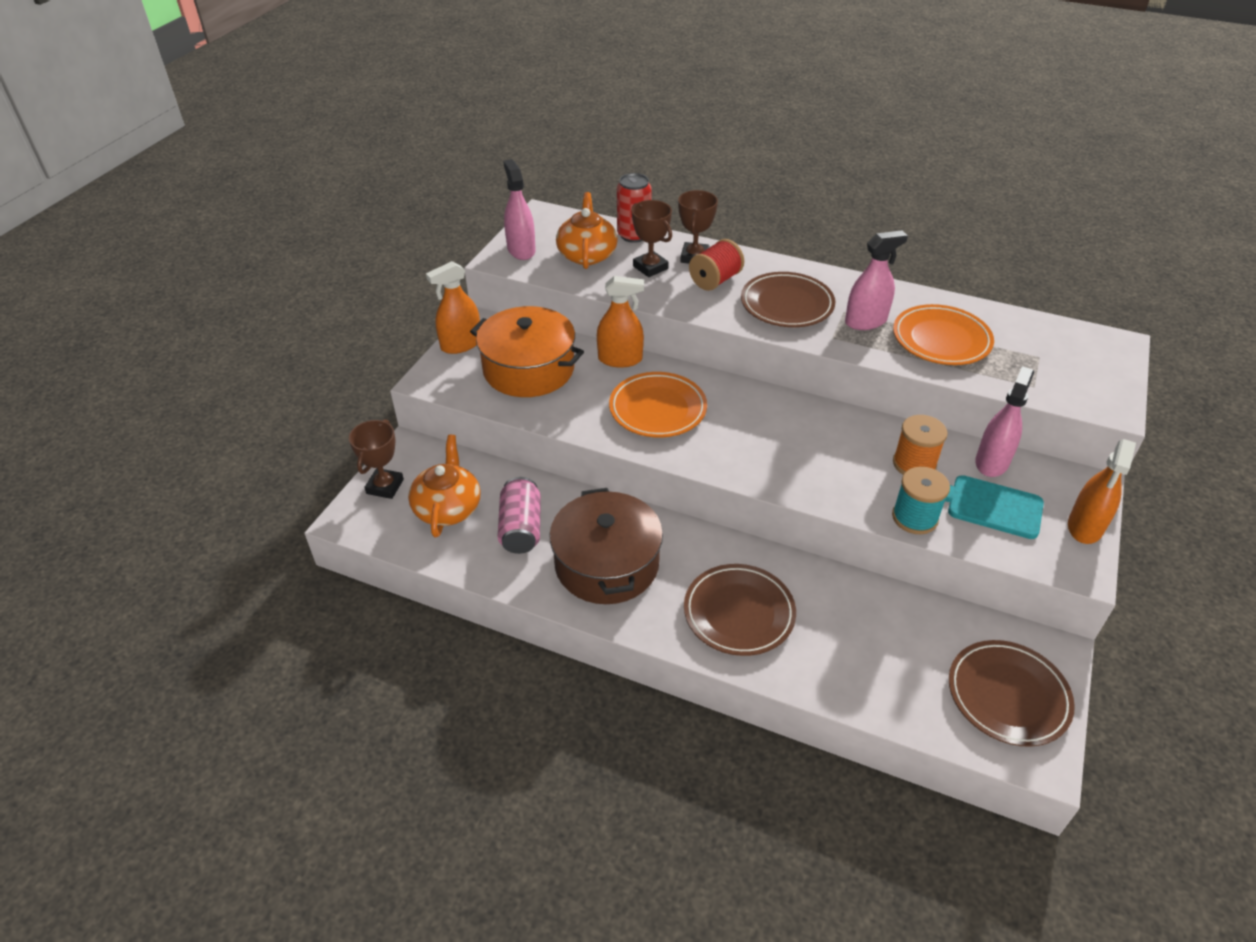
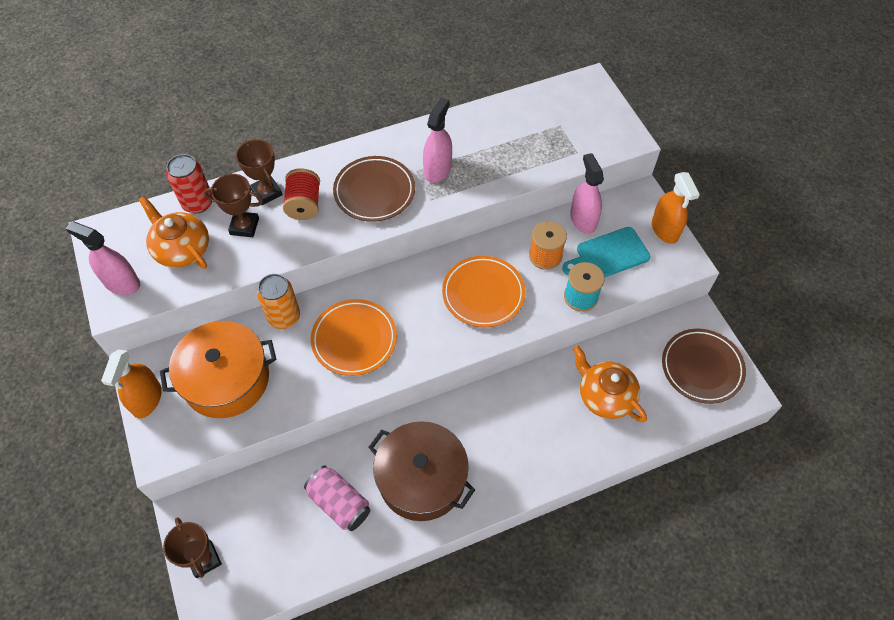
camera: 45 degrees left, 15 degrees up
(448, 508) = (271, 534): orange teapot -> orange teapot (605, 396)
(620, 359) = (284, 317): orange spray bottle -> orange can
(739, 613) = (530, 441): brown plate -> none
(941, 339) = (495, 152): orange plate -> orange plate (483, 294)

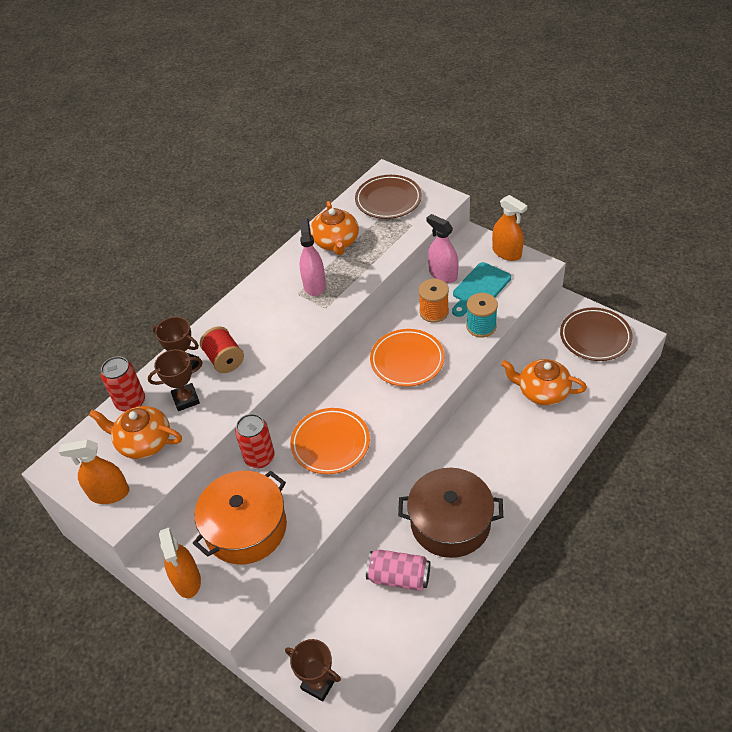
camera: 25 degrees left, 10 degrees down
(122, 283) = (109, 493): pink spray bottle -> orange spray bottle
(284, 317) = (259, 457): orange can -> red can
(374, 192) = (276, 323): brown plate -> brown plate (388, 200)
(490, 134) = (336, 242): none -> orange teapot

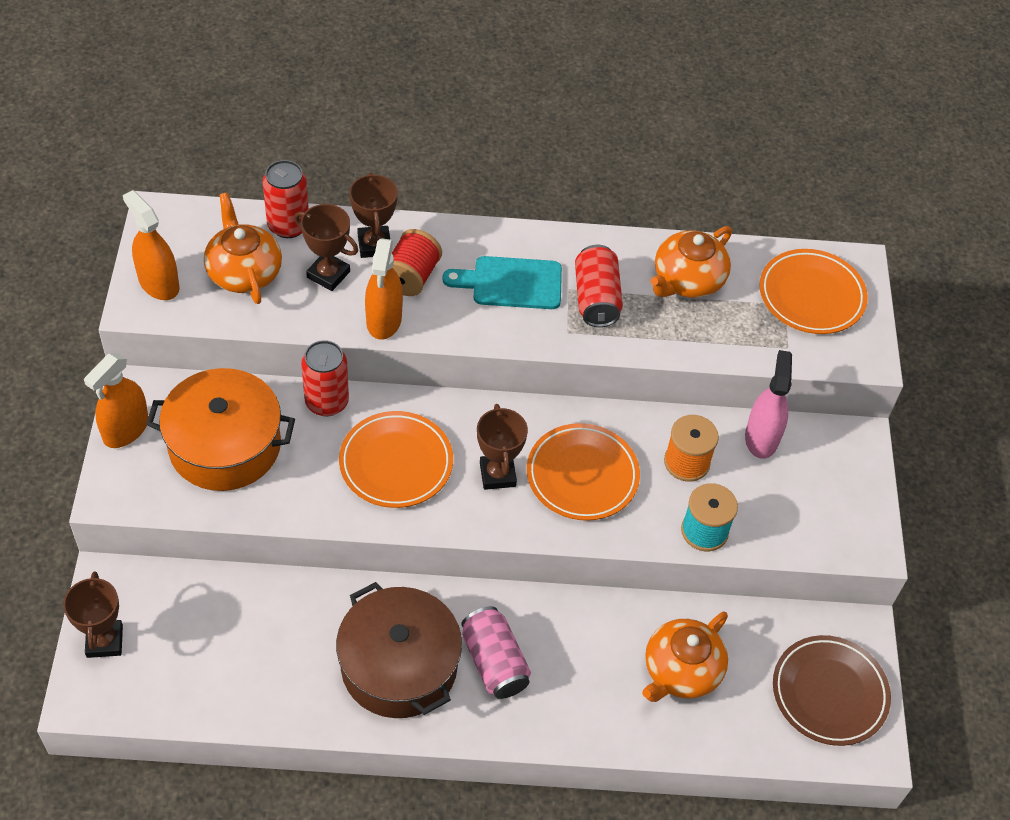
camera: 45 degrees right, 5 degrees up
(314, 285) = (596, 298): pink spray bottle -> red can
(376, 398) = (497, 474): none -> brown trophy
(388, 200) = (811, 296): brown plate -> orange plate
(399, 577) = (288, 649): pink can -> pink can (494, 662)
(479, 288) = (771, 495): turquoise cutting board -> turquoise cutting board (511, 283)
(506, 252) = (864, 494): orange spray bottle -> orange spray bottle (384, 320)
(542, 391) = (681, 671): orange teapot -> orange teapot turned 120 degrees counterclockwise

